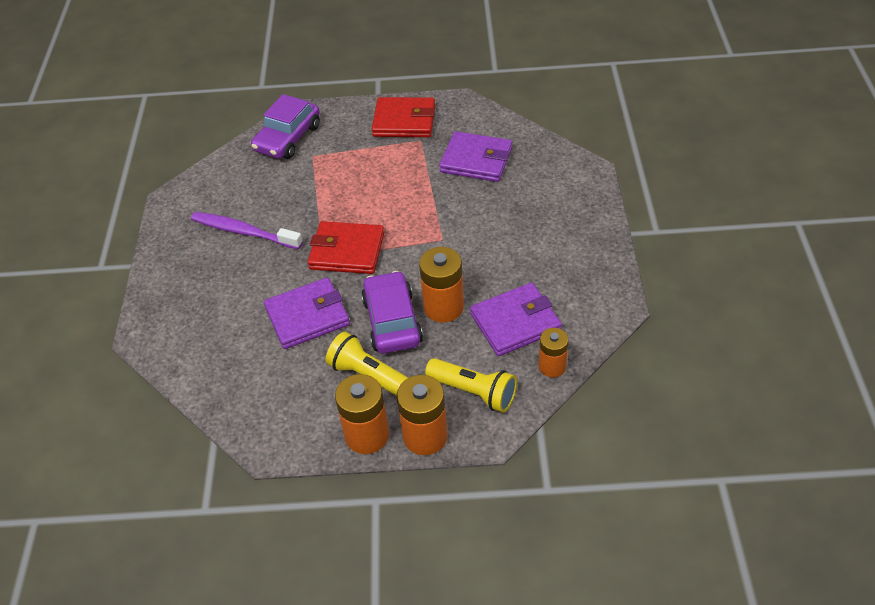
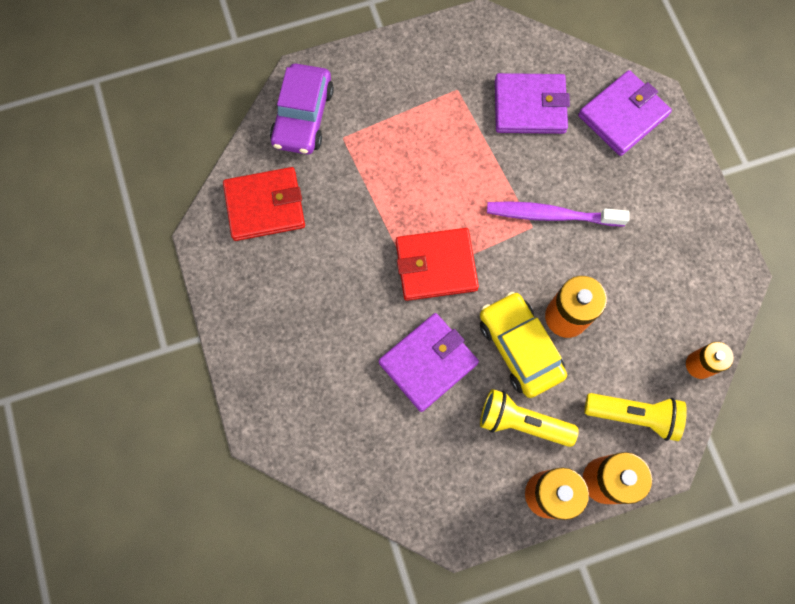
camera: 20 degrees left, 25 degrees up
(244, 232) = (310, 265): purple toothbrush -> purple toothbrush (551, 215)
(392, 321) = (520, 347): purple car -> yellow car
(404, 121) = (428, 64): red wallet -> red wallet (265, 206)
(515, 322) = (645, 319): purple wallet -> purple wallet (623, 115)

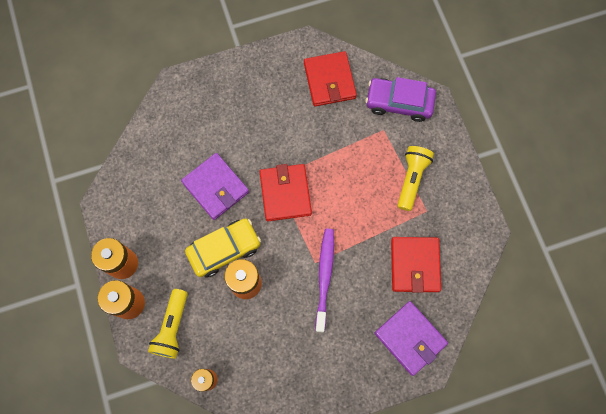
camera: 90 degrees right, 0 degrees up
(522, 422) = (172, 249): yellow flashlight -> yellow flashlight (411, 179)
(529, 106) = (414, 265): purple wallet -> red wallet

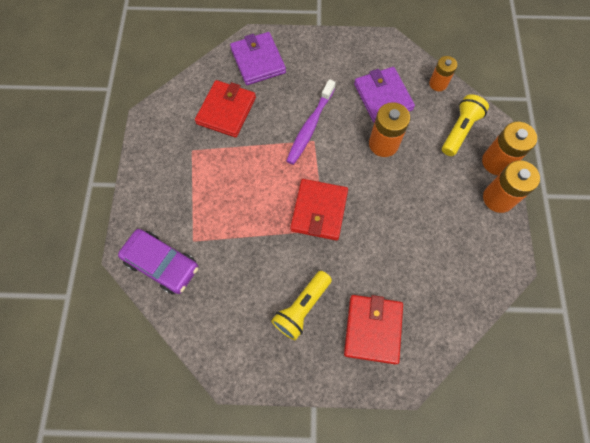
camera: 160 degrees left, 5 degrees down
(215, 187) = (388, 241): purple wallet -> purple wallet (383, 97)
(224, 249) = (395, 179): yellow car -> none
(329, 81) = (224, 318): red wallet -> red wallet (373, 329)
(411, 179) = (190, 182): yellow flashlight -> yellow flashlight (302, 308)

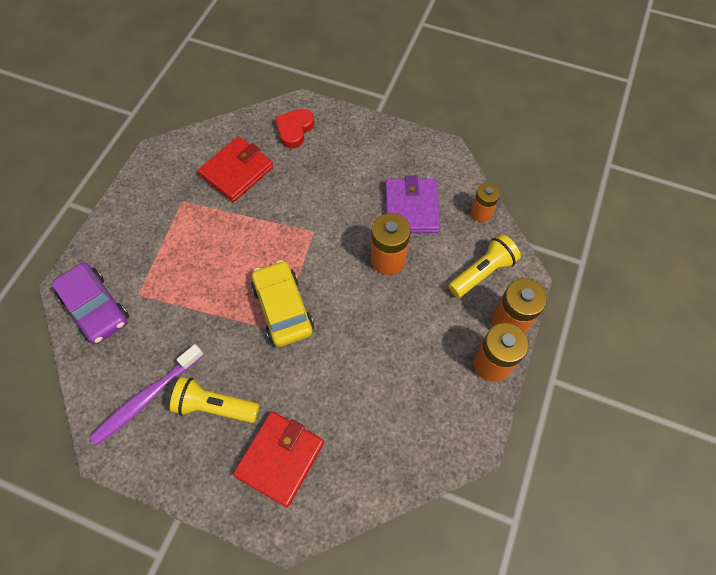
camera: 20 degrees right, 5 degrees down
(258, 61) = (294, 130): purple wallet -> red heart
(302, 308) = (215, 406): yellow flashlight -> yellow flashlight turned 45 degrees clockwise
(310, 127) = (316, 215): purple toothbrush -> purple toothbrush (147, 398)
(319, 211) = (283, 308): red wallet -> yellow car

